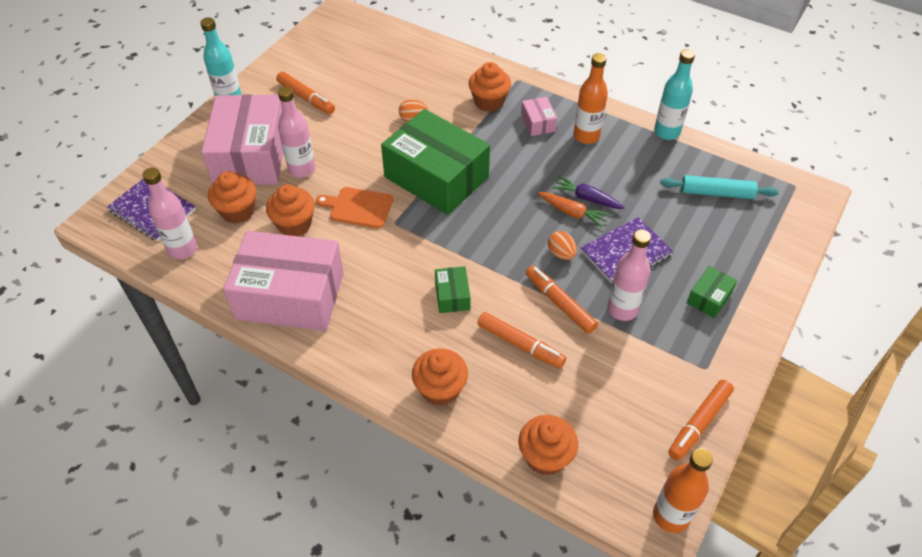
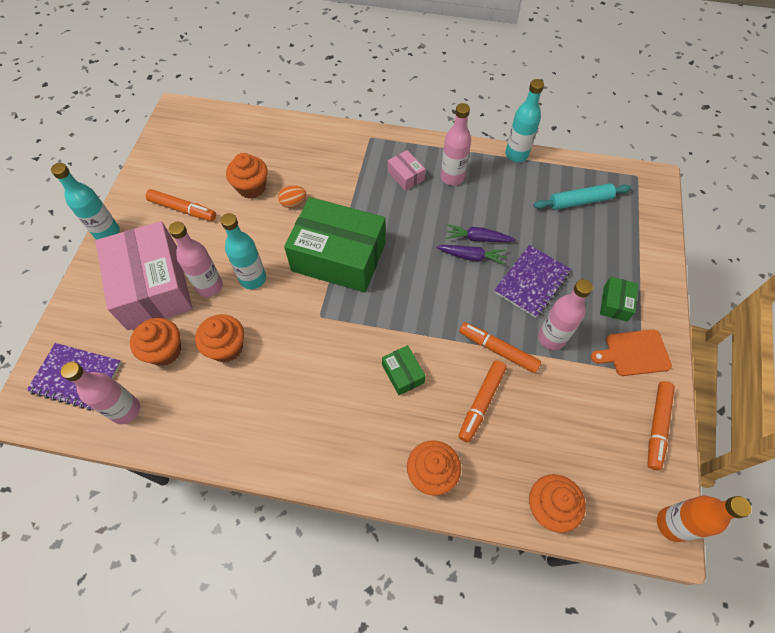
camera: 20 degrees left, 10 degrees up
(290, 296) = (253, 425): pink box -> none
(345, 174) = (253, 279): none -> turquoise bottle
(358, 207) = (280, 310): orange cutting board -> orange cutting board (634, 353)
(489, 102) = (354, 166): orange cupcake -> orange cupcake (251, 187)
(520, 344) = (481, 402): orange marker -> orange marker turned 105 degrees clockwise
(561, 254) = (479, 300): orange egg -> none
(572, 213) = (471, 256): orange carrot -> purple carrot
(586, 136) = (452, 177): orange bottle -> pink bottle

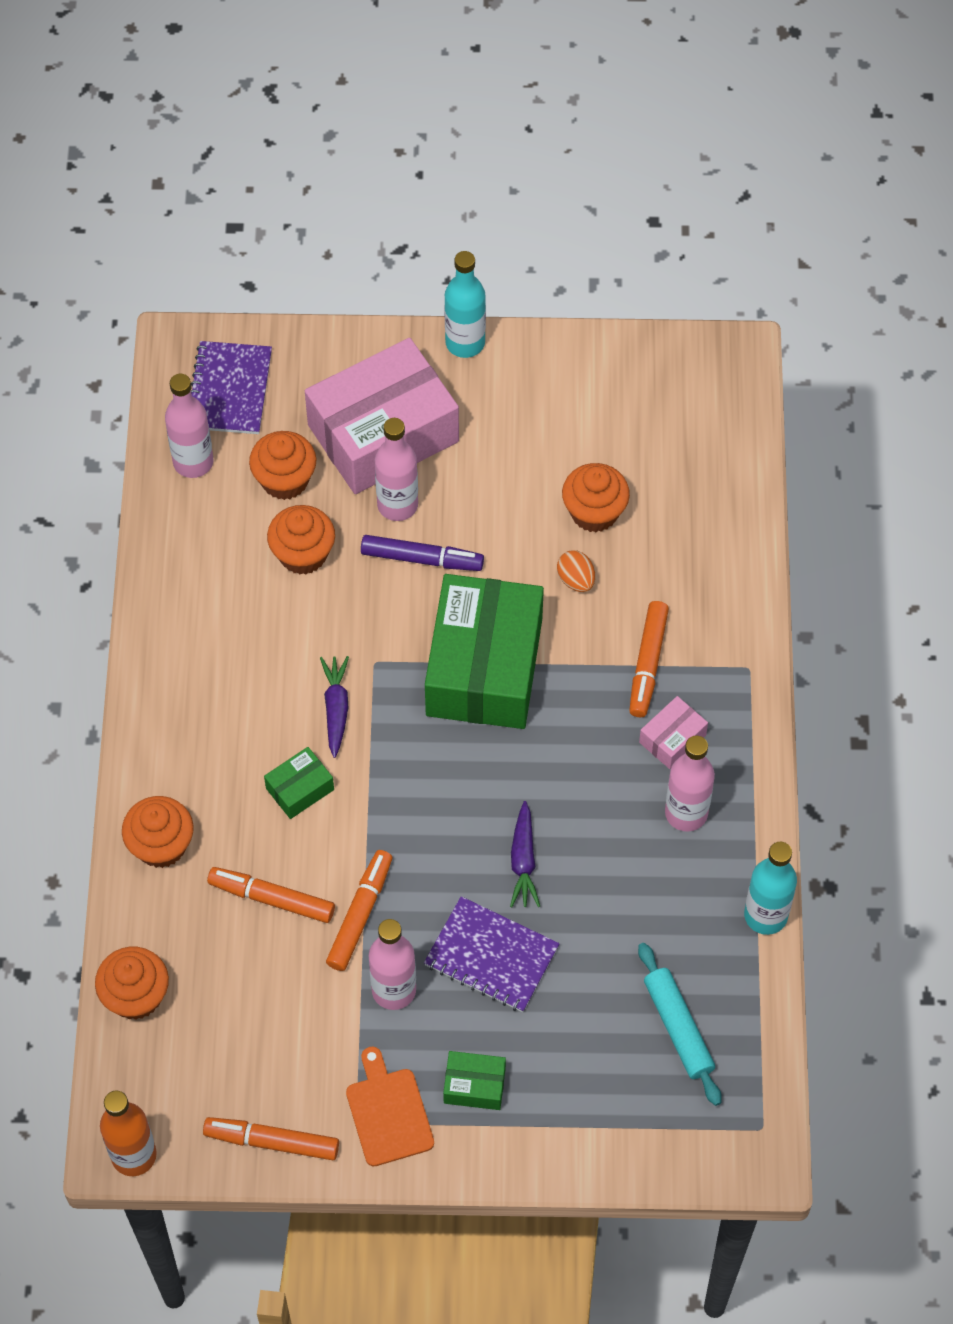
camera: 80 degrees right, 0 degrees up
(182, 209) = (530, 428): orange marker -> orange marker (648, 663)
(253, 279) = (421, 558): turquoise bottle -> purple marker
(477, 238) = (562, 867): purple carrot -> purple carrot (336, 708)

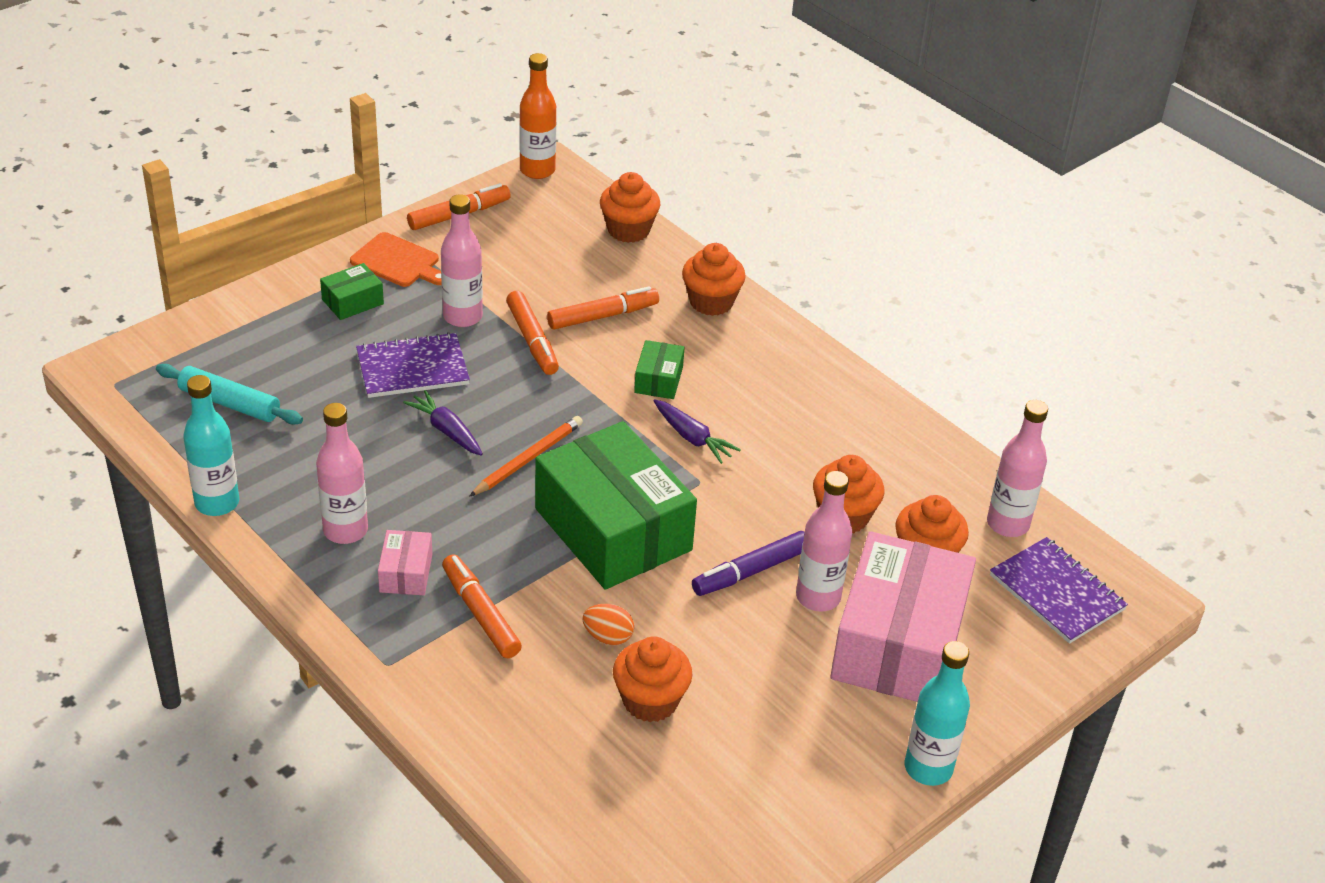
camera: 135 degrees right, 20 degrees down
(485, 782) = (528, 459): none -> orange pencil

